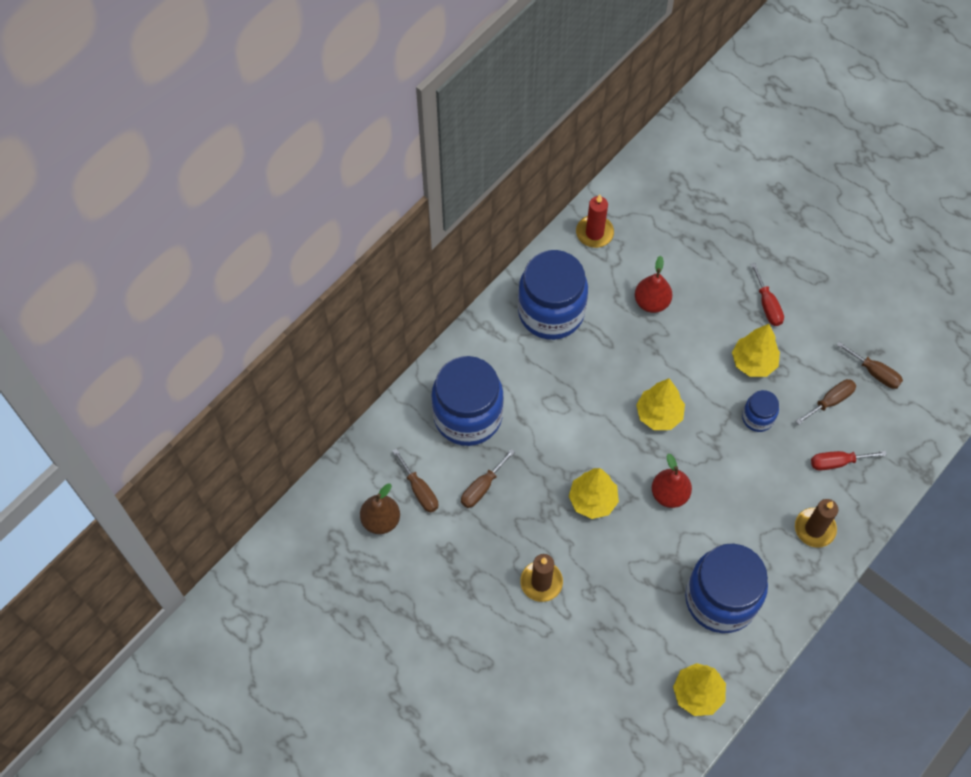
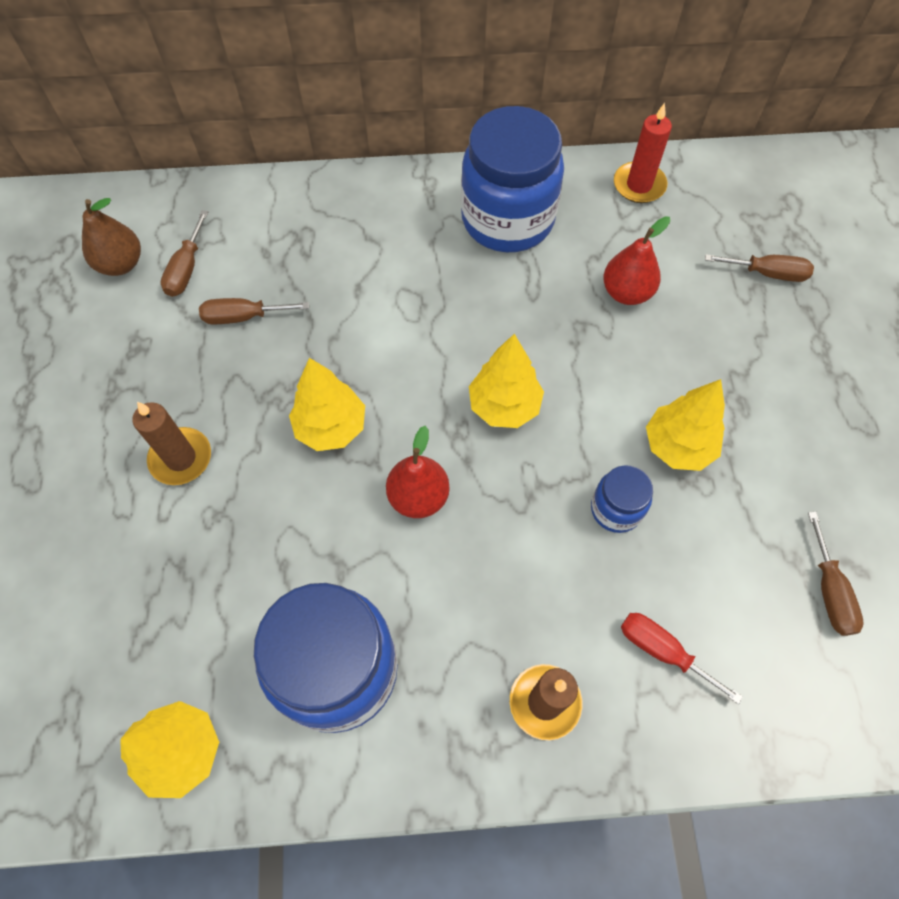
camera: 45 degrees right, 0 degrees up
(468, 416) = (312, 243): blue jar -> none
(767, 305) = (764, 401): red screwdriver -> none
(830, 401) = (731, 572): brown screwdriver -> brown screwdriver (767, 273)

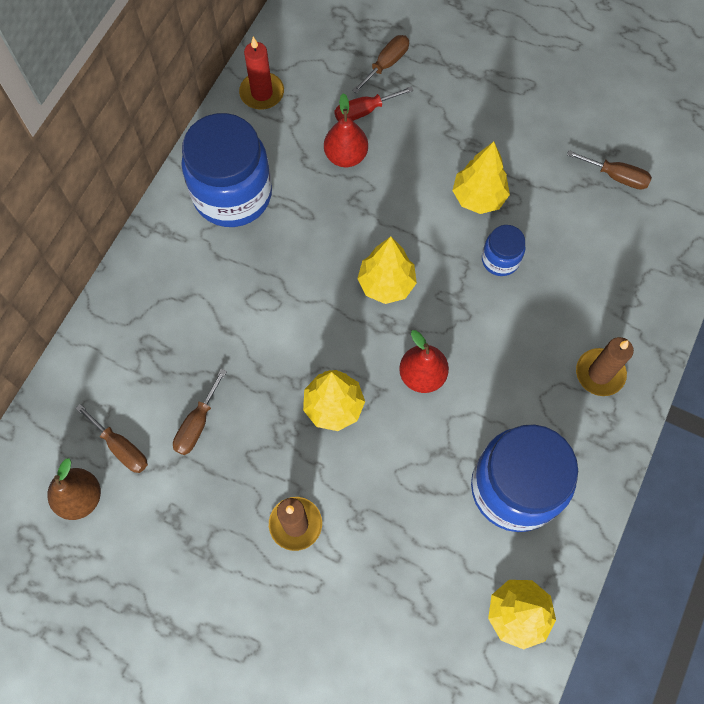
camera: 60 degrees left, 5 degrees up
(662, 651) = (603, 289): red screwdriver -> red screwdriver (364, 111)

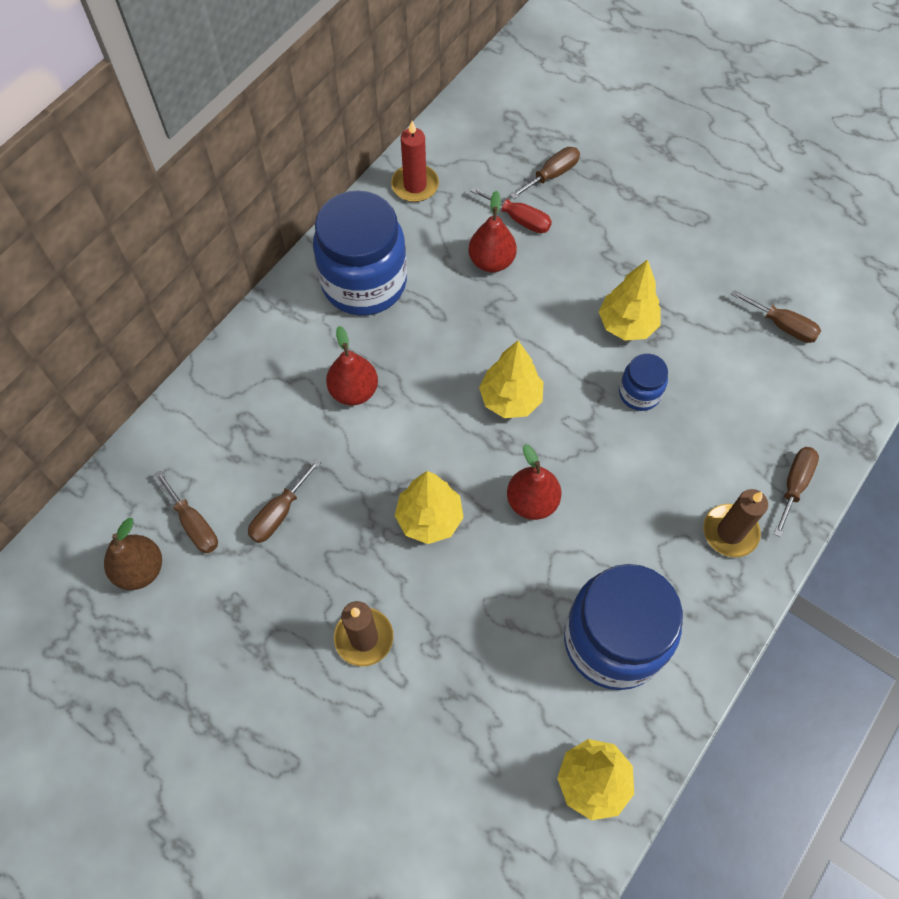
camera: 10 degrees right, 5 degrees down
(243, 299) = (354, 391): none -> red pear
(364, 111) = (519, 219): red screwdriver -> red screwdriver turned 135 degrees counterclockwise
(648, 322) = (794, 485): none -> brown screwdriver

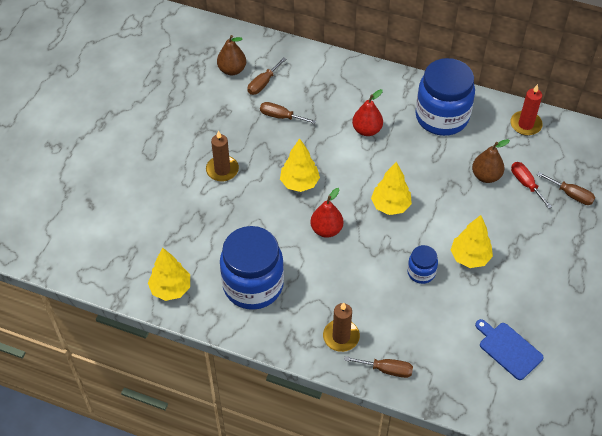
camera: 75 degrees right, 10 degrees down
(491, 261) = (486, 176): red pear -> brown pear
(519, 219) = (526, 184): red screwdriver -> red screwdriver turned 135 degrees clockwise
(782, 325) = (508, 349): brown screwdriver -> blue cutting board

